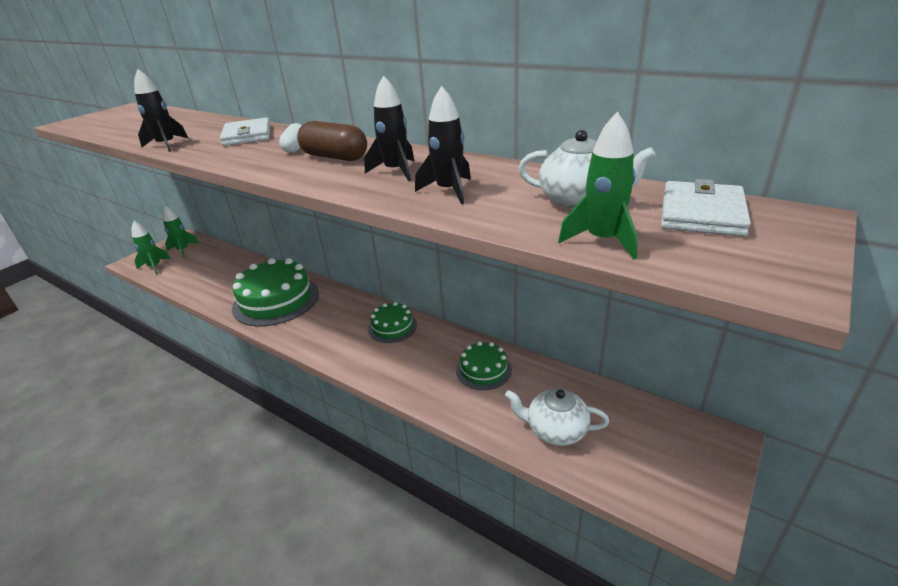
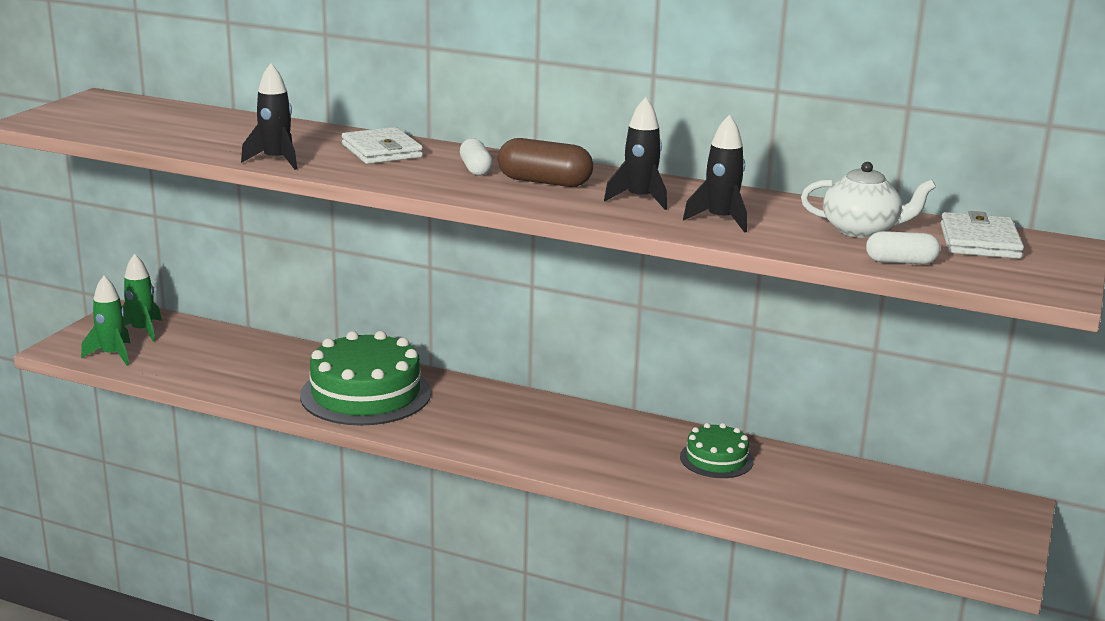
camera: 15 degrees left, 10 degrees down
(392, 327) = (567, 419): green cake -> none
(555, 430) = (828, 509): white teapot -> none
(602, 240) = (901, 262): green rocket -> white capsule

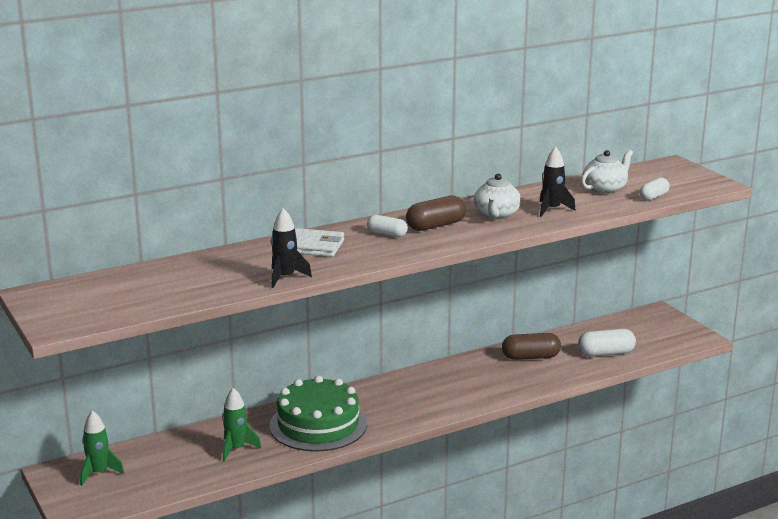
camera: 50 degrees left, 0 degrees up
(112, 355) = (122, 496): green rocket -> green rocket (236, 449)
(639, 199) = (496, 215): black rocket -> white teapot
(716, 459) = (530, 357): green cake -> brown capsule
(817, 507) = (606, 353): none -> white capsule
(979, 241) = (648, 175): white wallet -> none

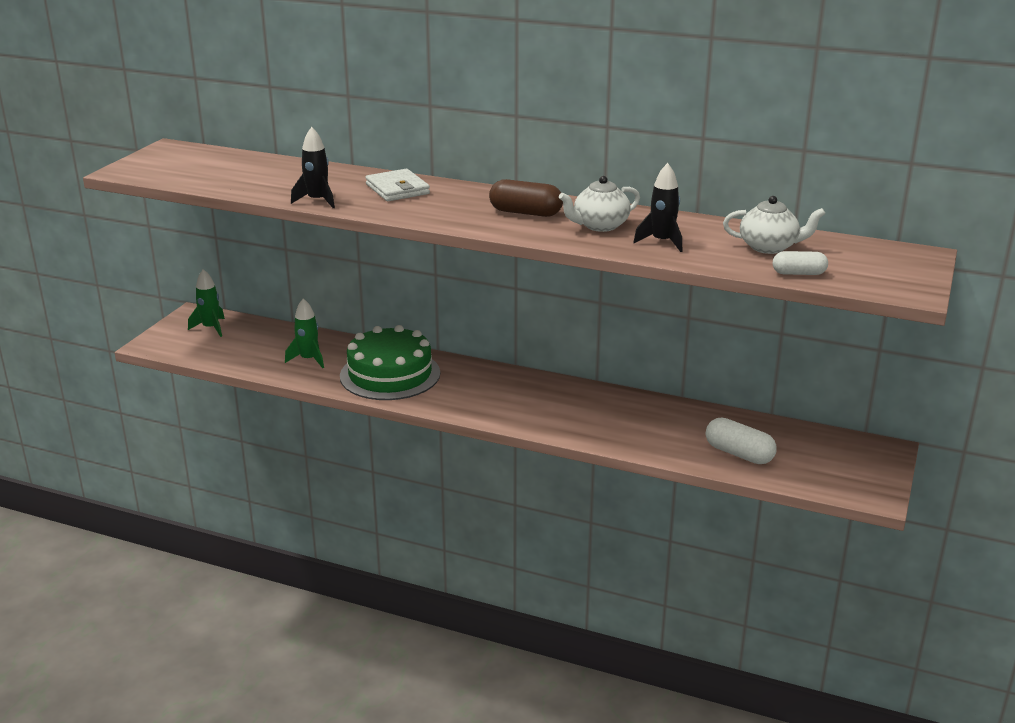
camera: 50 degrees right, 5 degrees up
(387, 234) = (471, 203): white capsule -> none
(530, 357) = (661, 418): brown capsule -> none

